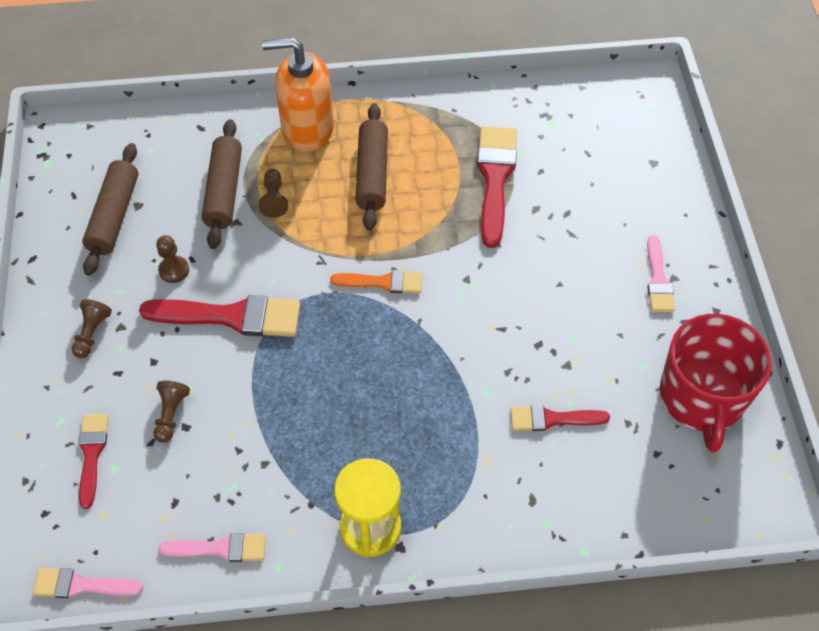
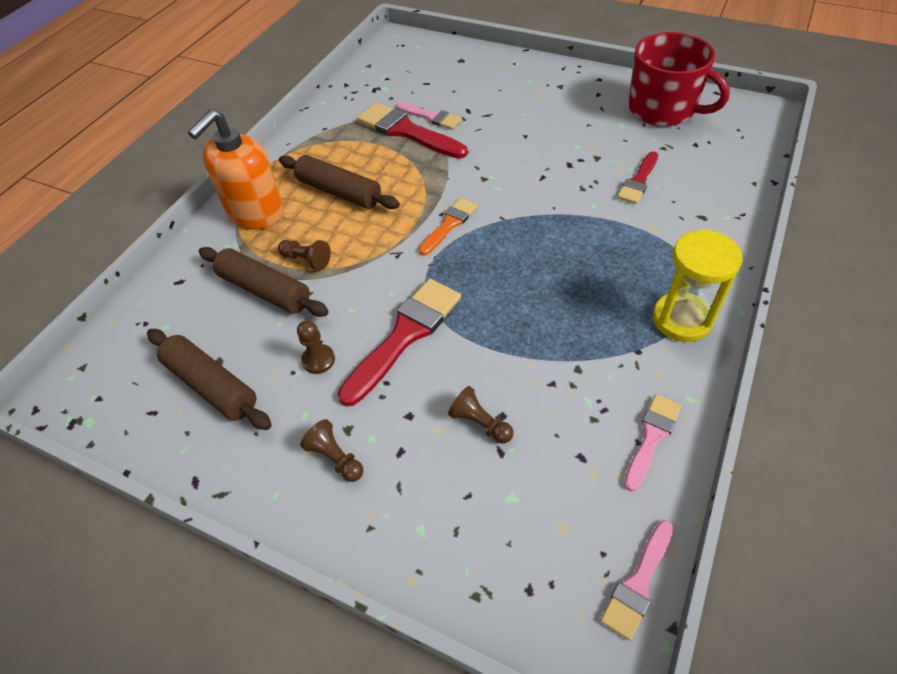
camera: 55 degrees left, 5 degrees down
(92, 454) = (482, 512): red brush -> none
(658, 280) = (556, 92): pink brush -> pink brush (431, 117)

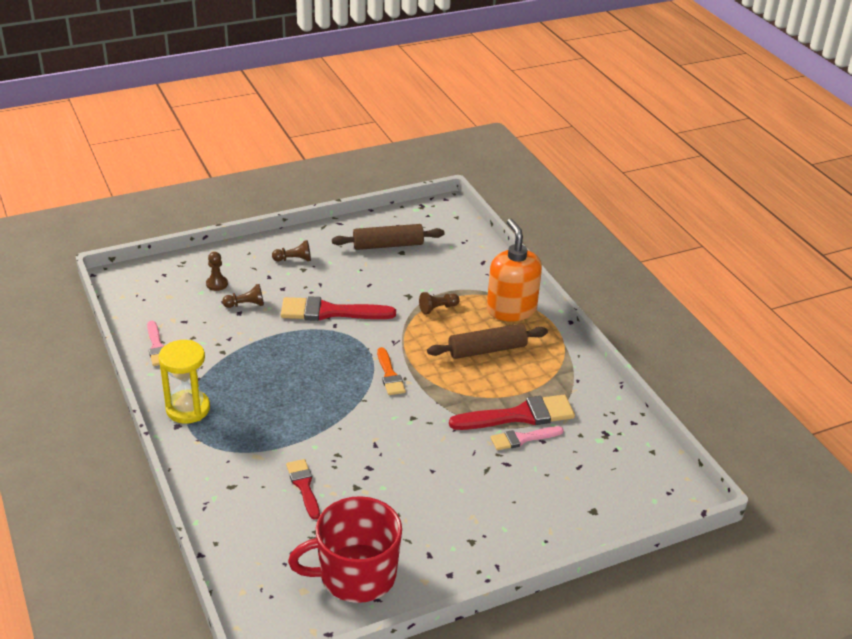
camera: 125 degrees right, 15 degrees down
(265, 290) = (433, 285): brown rolling pin -> none
(318, 360) = (356, 279): brown pawn -> brown pawn (217, 284)
(405, 335) = (330, 312): red brush -> red brush turned 105 degrees clockwise
(638, 583) = (121, 299): pink brush -> none

